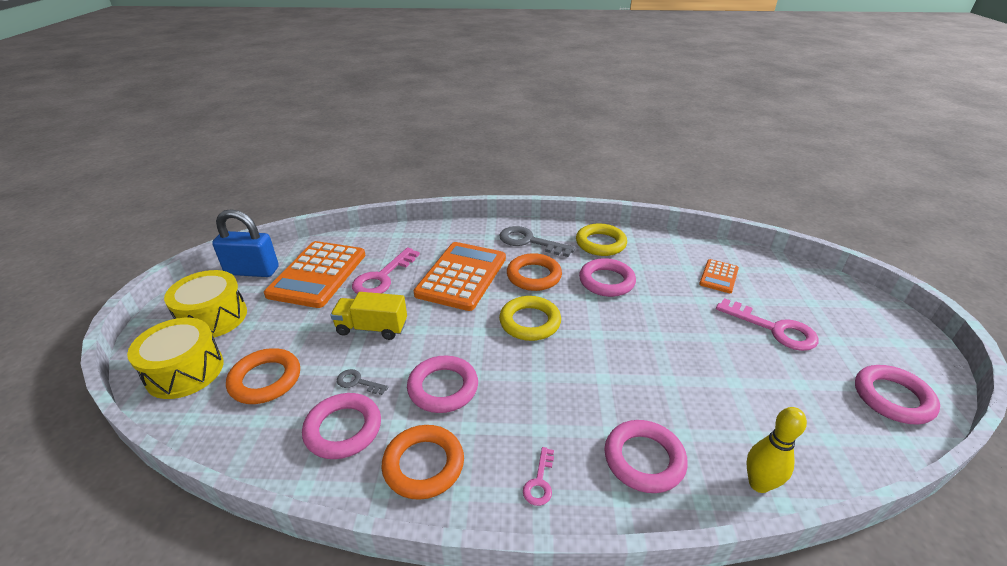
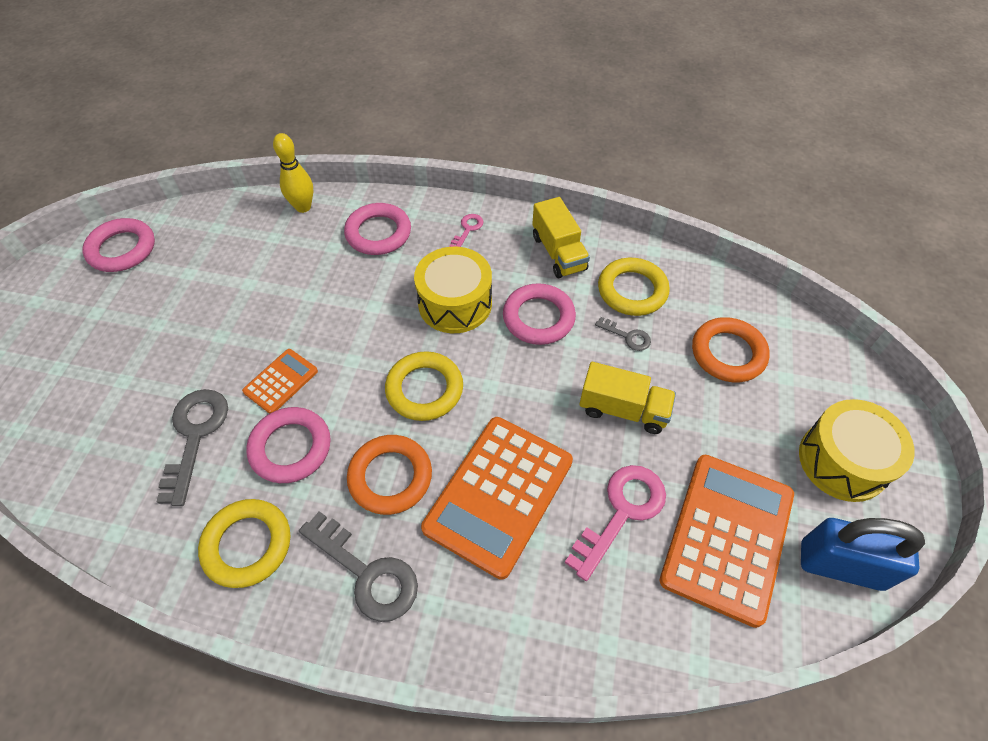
camera: 170 degrees left, 20 degrees up
(185, 371) = (824, 377): yellow drum -> yellow drum (455, 303)
(343, 429) = (632, 290): pink ring -> yellow ring
(423, 465) = (558, 253): orange ring -> yellow truck
(674, 280) = (195, 435): none -> grey key
(719, 276) = (128, 432): orange calculator -> orange calculator (281, 381)
(774, 329) = (146, 336): pink key -> none

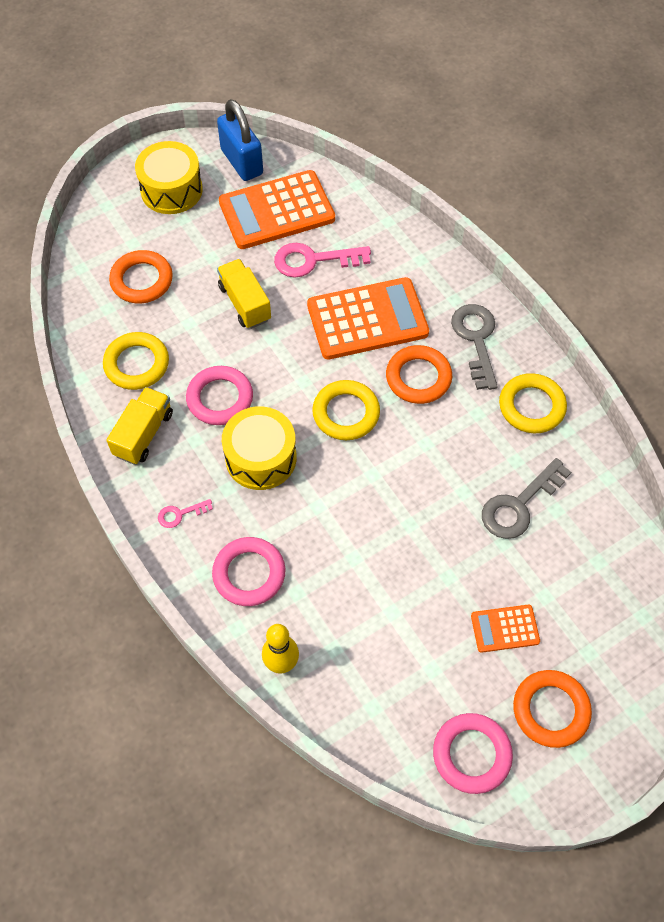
camera: 135 degrees left, 5 degrees up
(72, 310) = (550, 710): none -> orange ring
(281, 381) = (433, 499): orange calculator -> orange calculator (505, 628)
(291, 448) = (463, 445): pink ring -> none
(627, 336) = (183, 339): grey key -> none

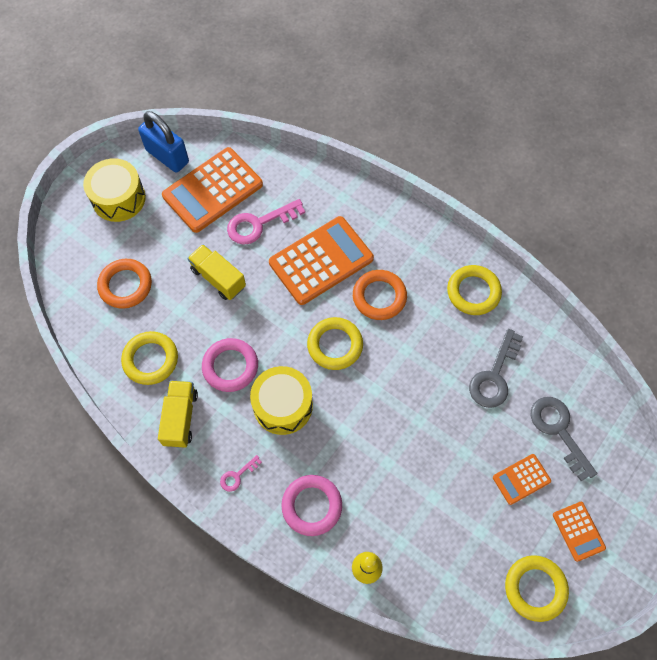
camera: 20 degrees left, 5 degrees up
(471, 754) = (535, 588): pink ring -> yellow ring
(476, 340) = (411, 251): grey key -> grey key (558, 431)
(550, 710) = (578, 531): orange ring -> orange calculator

